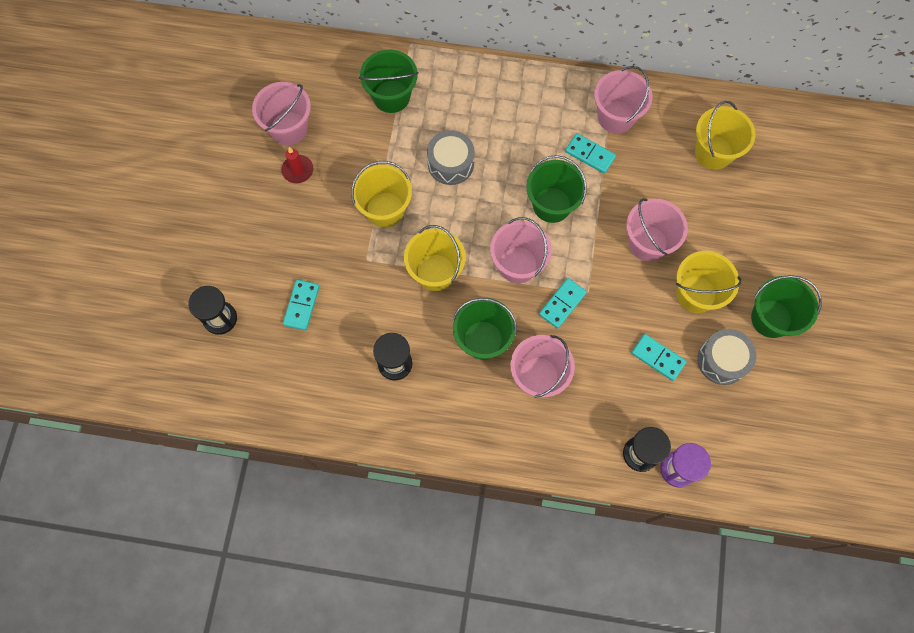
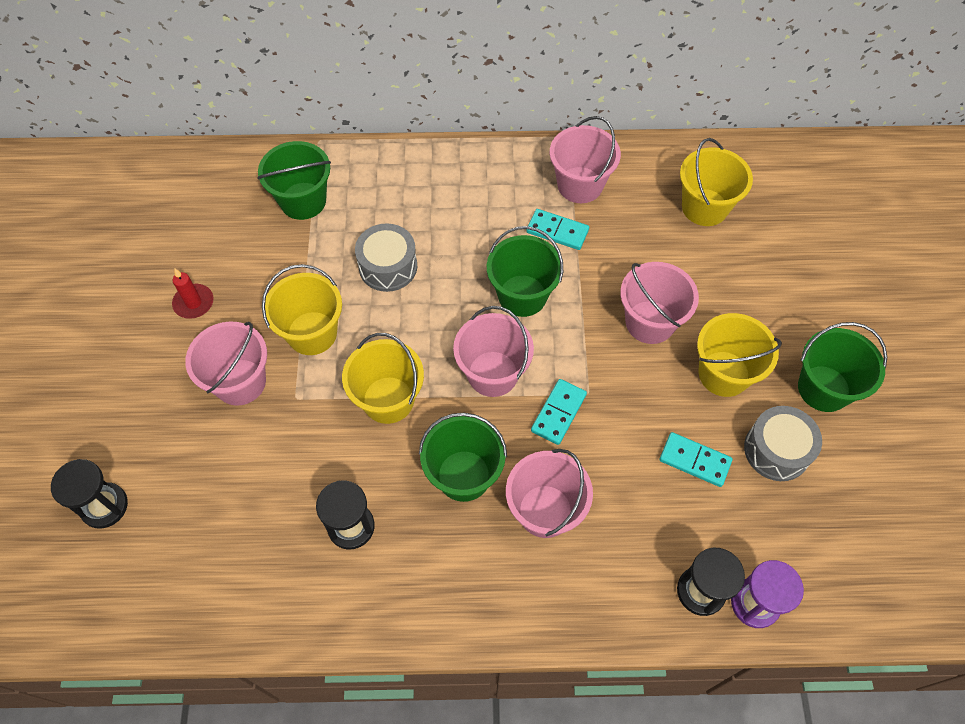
camera: 10 degrees left, 10 degrees down
(289, 128) = (177, 255): pink bucket -> pink bucket (240, 382)
(302, 305) = (215, 471): turquoise domino -> none

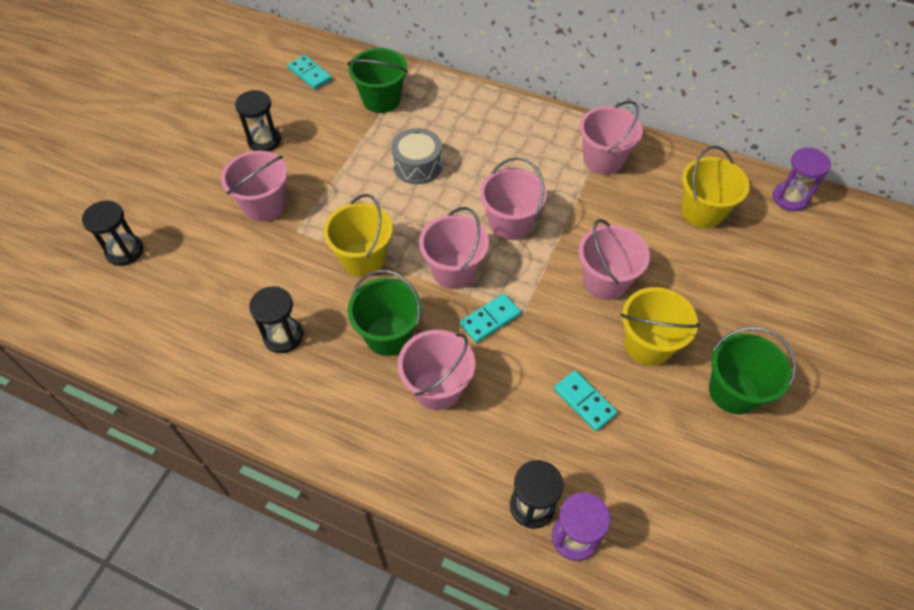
camera: 25 degrees right, 5 degrees down
(194, 303) = (264, 141): red candle -> black hourglass
(312, 333) = (334, 191): yellow bucket -> none
(522, 295) = (510, 223): green bucket -> pink bucket
(557, 231) = (565, 186): turquoise domino -> turquoise domino (310, 74)
(776, 450) = (662, 423): grey drum -> none
(778, 160) = (790, 198): none -> purple hourglass

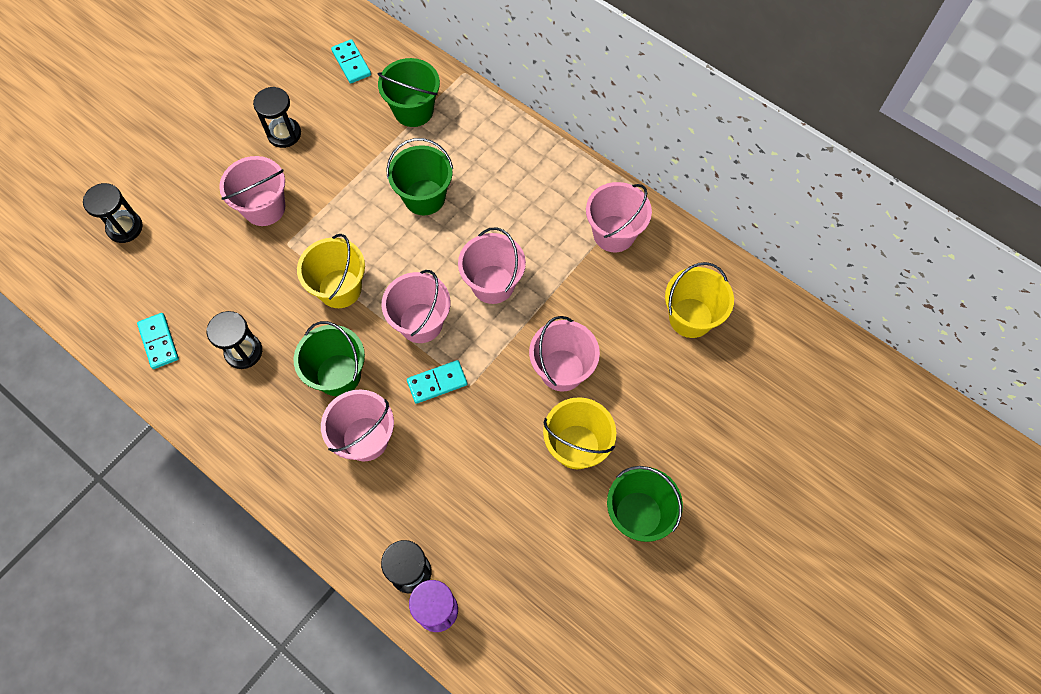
camera: 15 degrees right, 10 degrees up
(417, 165) = (424, 197): grey drum -> green bucket
(584, 402) = (494, 487): turquoise domino -> turquoise domino (159, 342)
(790, 198) = (789, 324): purple hourglass -> none

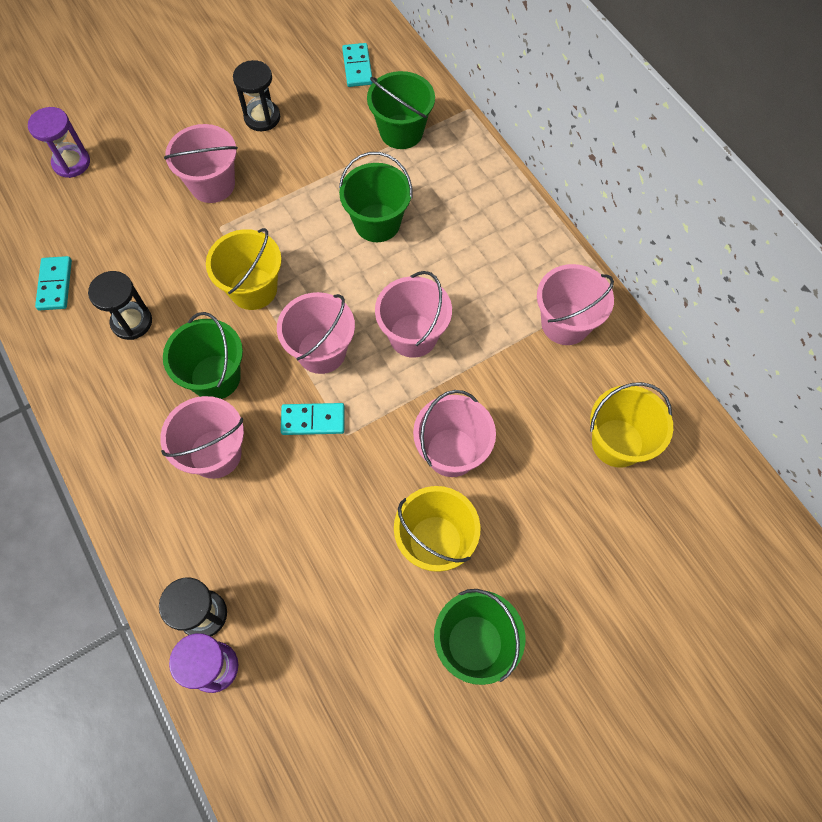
camera: 20 degrees right, 0 degrees up
(125, 227) = (71, 163): black hourglass -> purple hourglass

